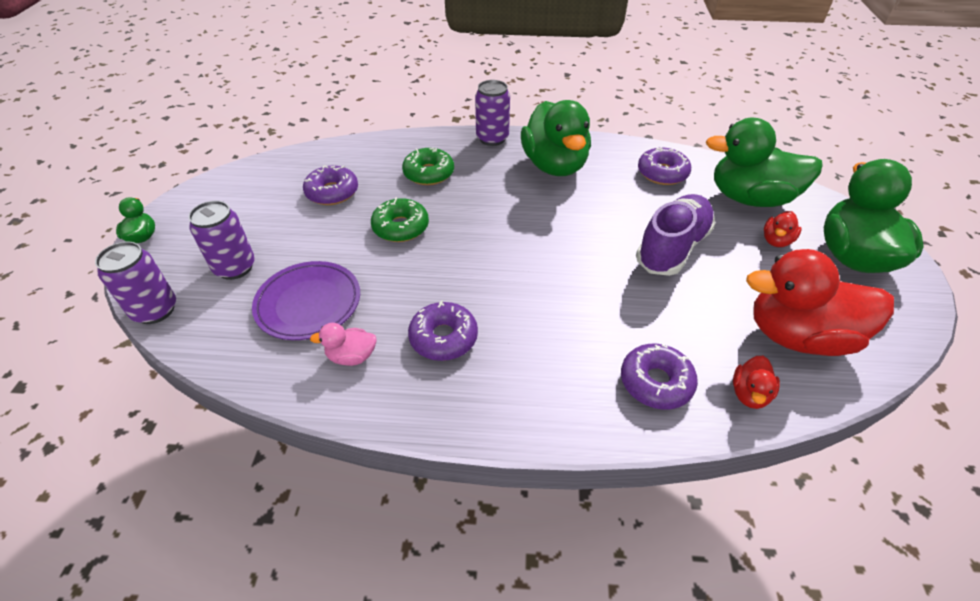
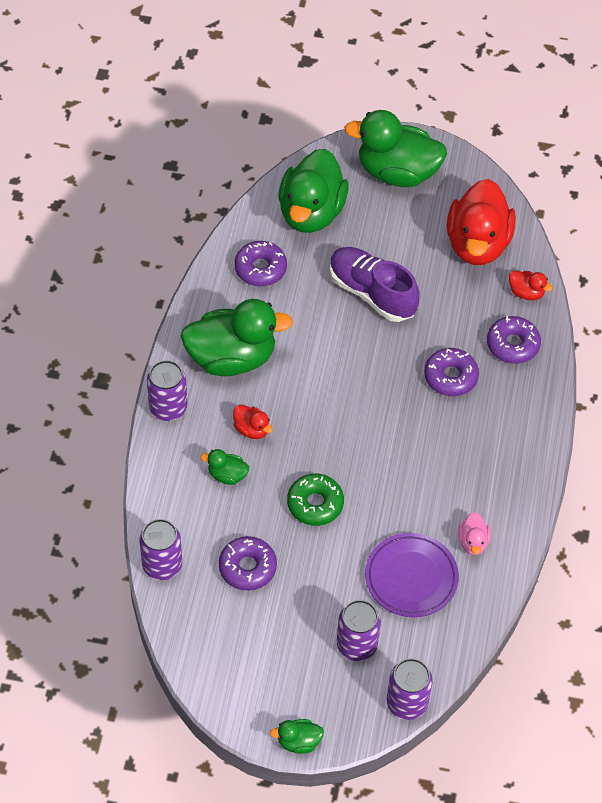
camera: 85 degrees left, 10 degrees up
(338, 149) = (162, 565): none -> purple can
(429, 173) = (227, 475): green donut -> green duck
(443, 338) = (459, 476): purple donut -> purple donut (450, 377)
(776, 241) = (372, 216): red duck -> red duck (252, 429)

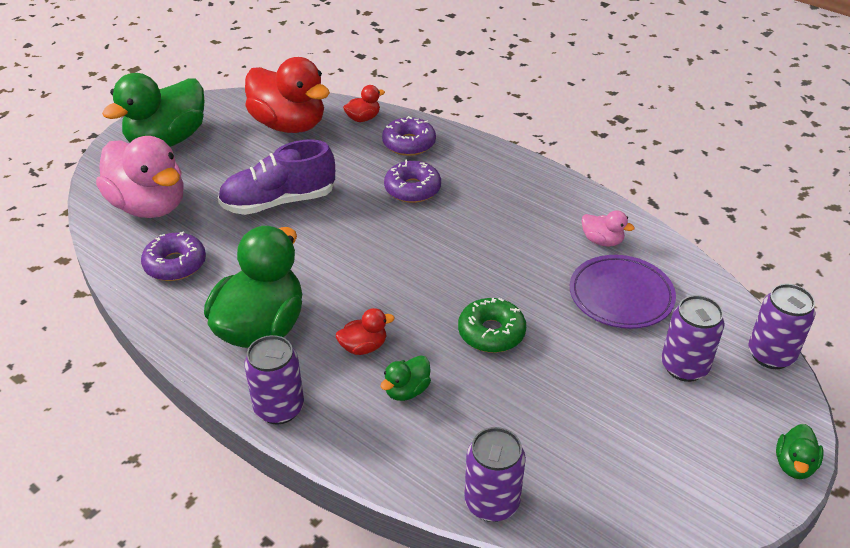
camera: 60 degrees left, 15 degrees down
(247, 567) = (539, 420): purple donut -> none
(311, 212) = (149, 206): green duck -> pink duck

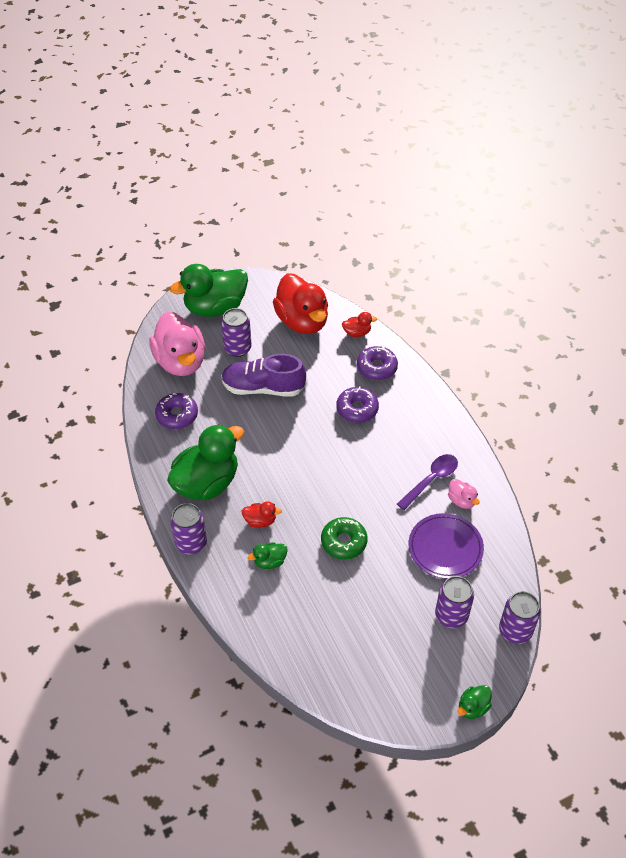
camera: 25 degrees right, 10 degrees up
(491, 502) = (278, 652): purple can -> purple can (237, 348)
(551, 232) = (431, 480): none -> purple spoon

